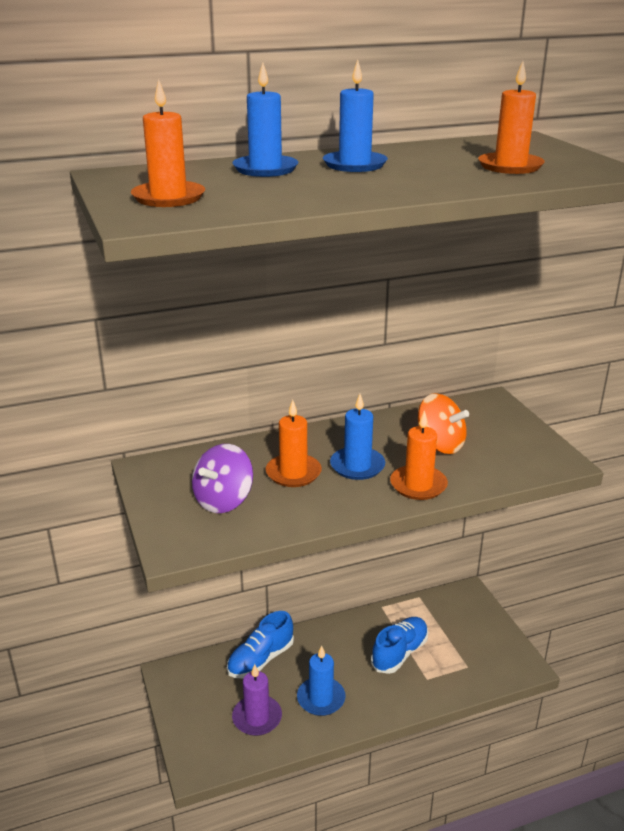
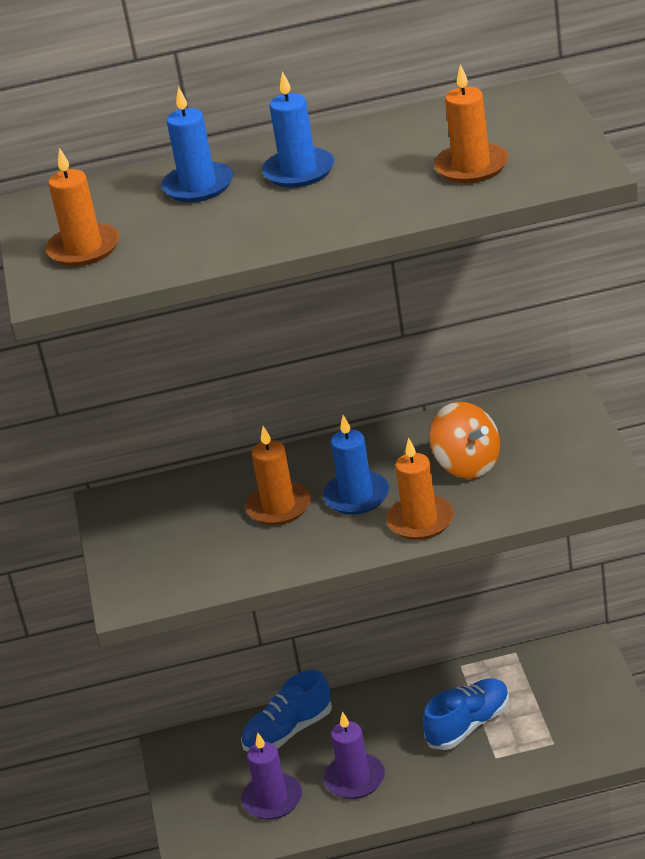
camera: 15 degrees right, 5 degrees up
(223, 500) = (192, 543): purple spinning top -> none
(321, 698) = (355, 779): blue candle -> purple candle

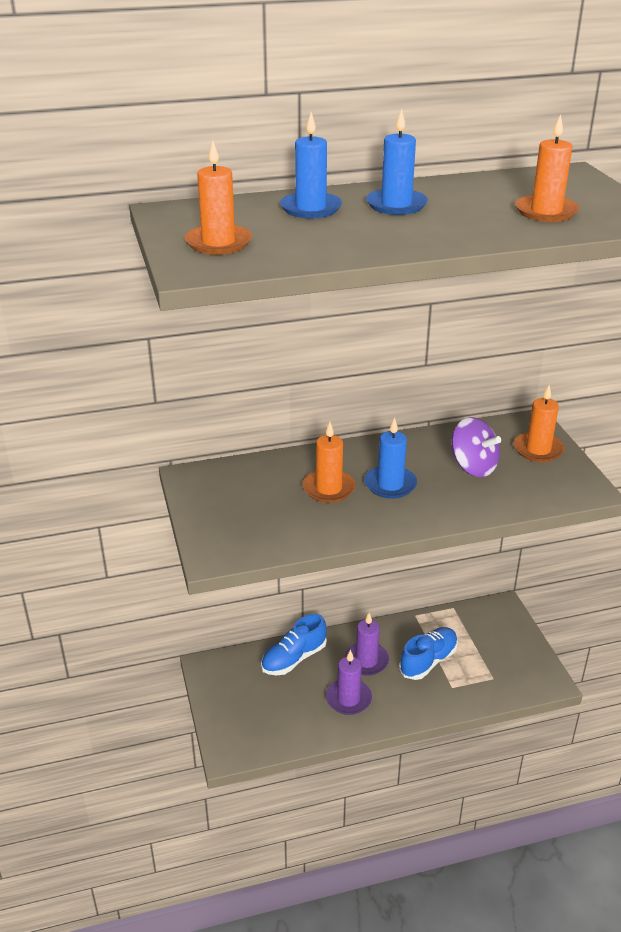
camera: 10 degrees left, 0 degrees up
(272, 799) = (287, 712): purple candle -> purple candle (366, 661)
(420, 521) = (446, 507): orange candle -> orange candle (538, 449)
(467, 465) = (473, 467): orange spinning top -> purple spinning top

